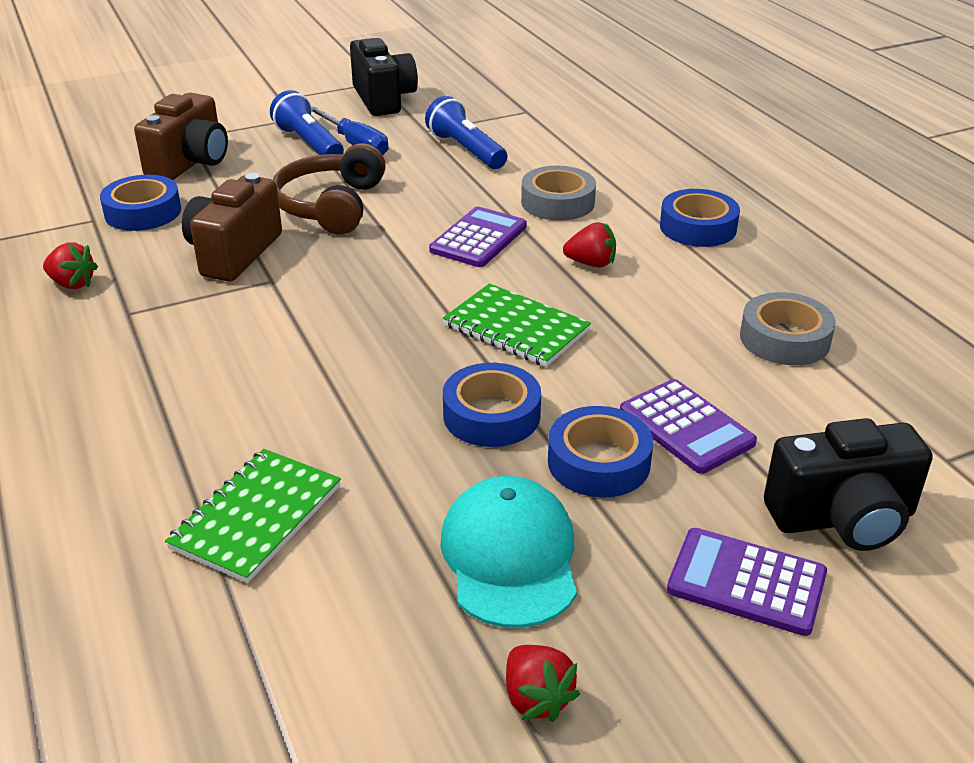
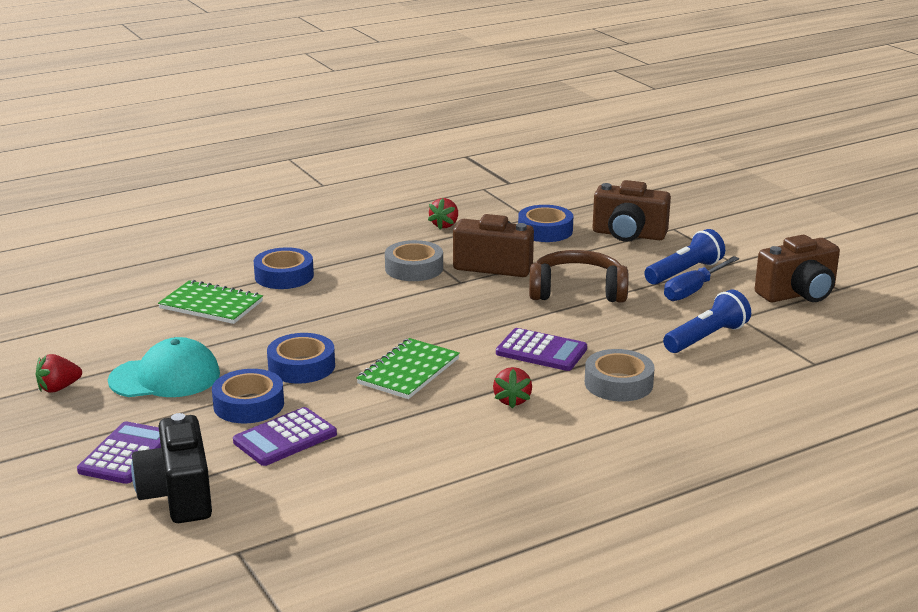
camera: 85 degrees right, 10 degrees down
(383, 99) = (798, 294): black camera -> brown camera
(698, 227) = (593, 453): blue tape -> blue tape (284, 276)
(784, 339) = (404, 488): grey tape -> grey tape (414, 268)

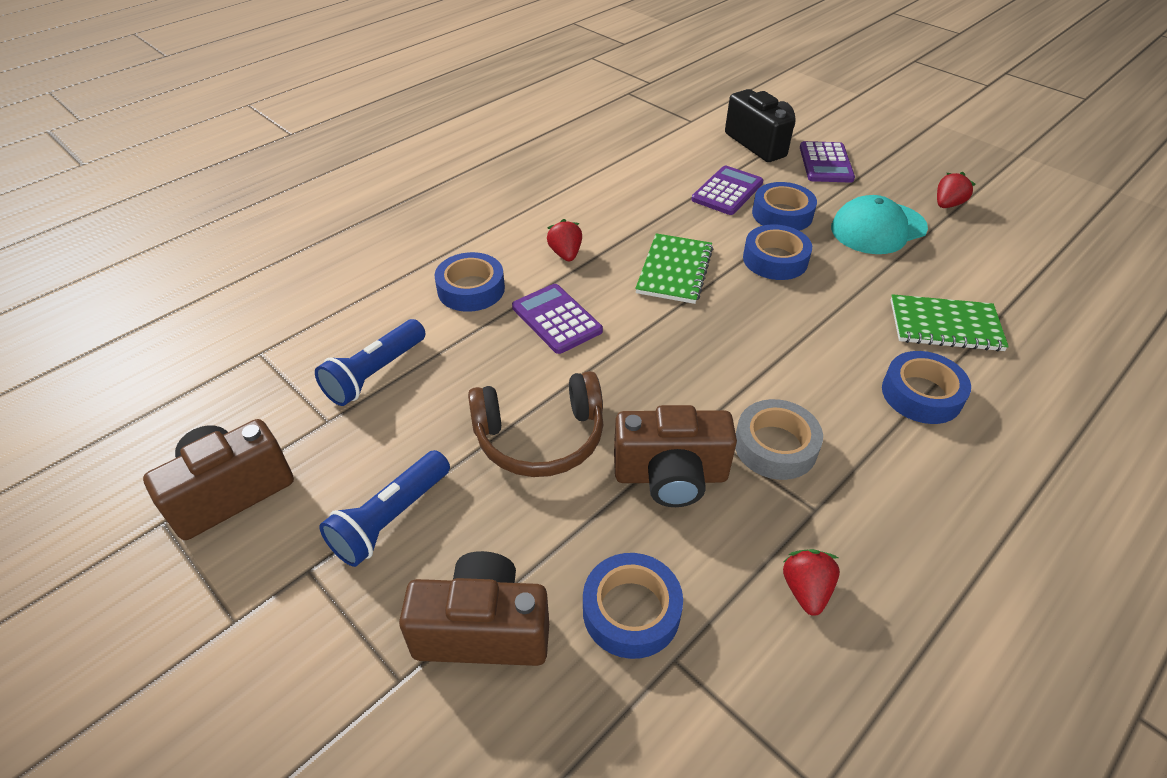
camera: 165 degrees right, 20 degrees up
(541, 351) = (556, 319): purple calculator -> purple calculator turned 45 degrees clockwise
(618, 383) = (471, 289): grey tape -> blue tape
(693, 290) = (381, 472): blue screwdriver -> none

